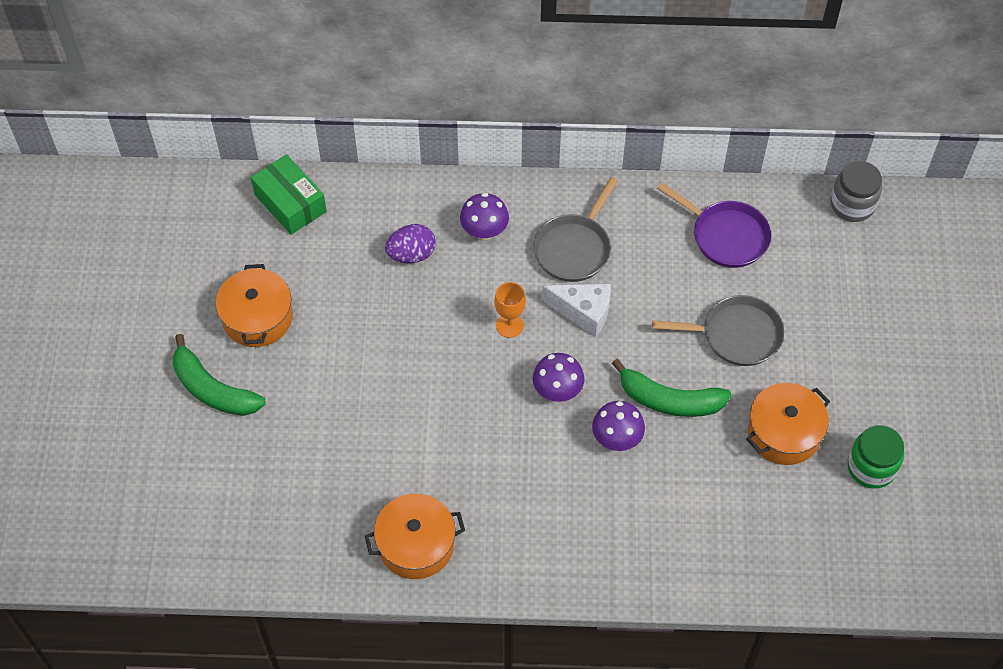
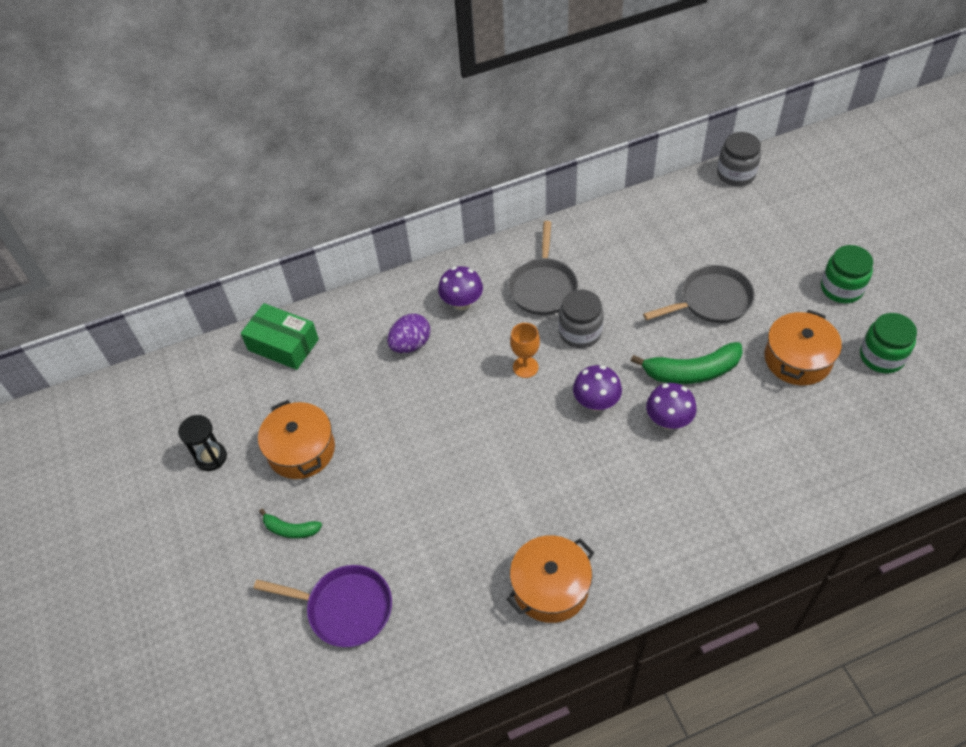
camera: 20 degrees left, 5 degrees down
(173, 289) = (211, 457): none -> black hourglass
(213, 389) = (290, 529): green banana -> green banana, size x0.55
(583, 312) = (580, 332): white cheese -> grey jar
(725, 235) = (656, 232): purple pan -> purple pan (344, 608)
(879, 379) = (841, 288): none -> green jar

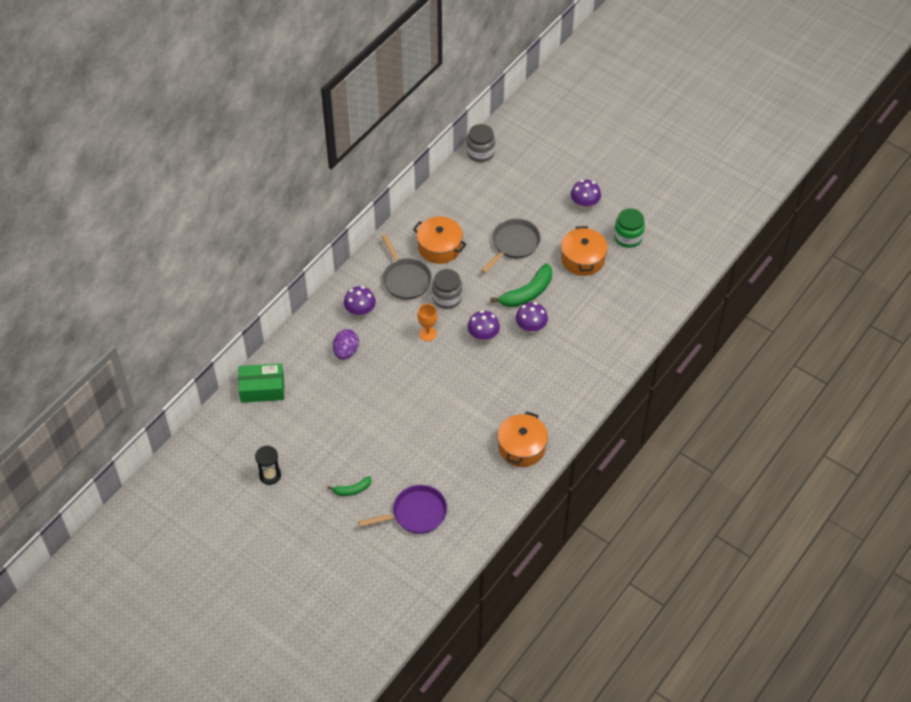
camera: 35 degrees left, 0 degrees up
(301, 450) = (324, 444): orange pot -> orange pot (439, 247)
(841, 288) = (584, 204): green jar -> purple mushroom

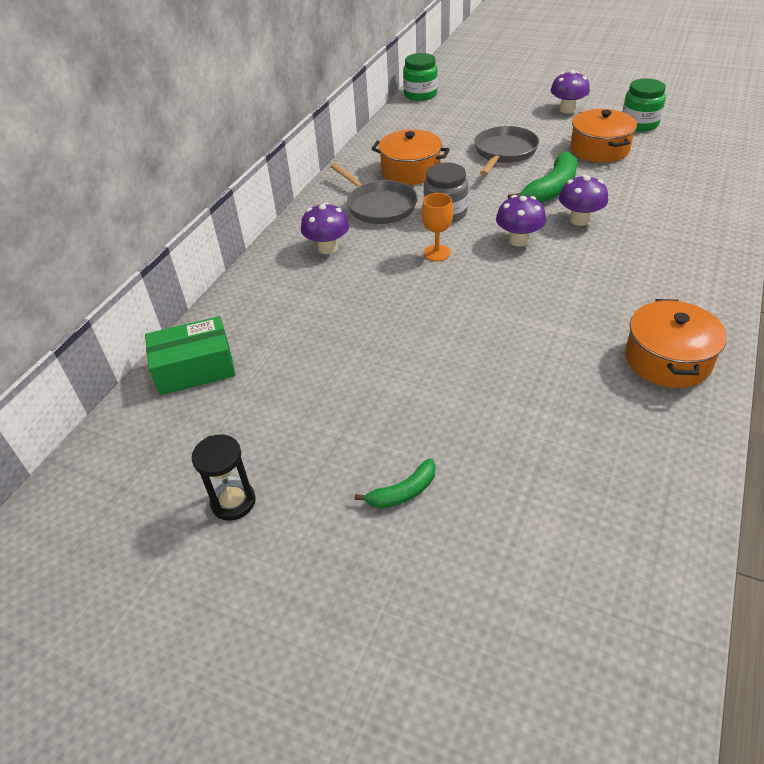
camera: 10 degrees left, 10 degrees down
(346, 351) = (322, 295): purple egg -> none
(415, 513) = (544, 508): purple pan -> none
(480, 153) = (420, 94): grey jar -> green jar

